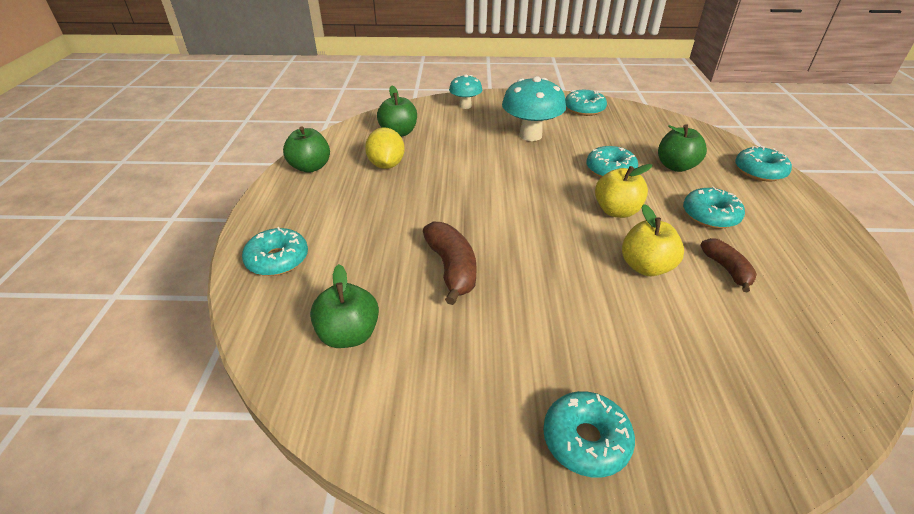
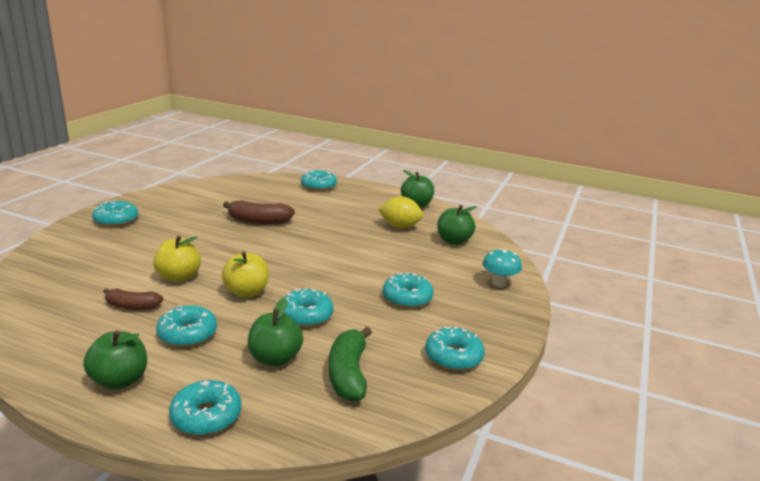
camera: 110 degrees right, 15 degrees down
(349, 335) = (242, 192): green apple -> green apple (120, 380)
(530, 135) = (407, 298): turquoise mushroom -> turquoise donut
(650, 137) = (348, 374): none -> green banana

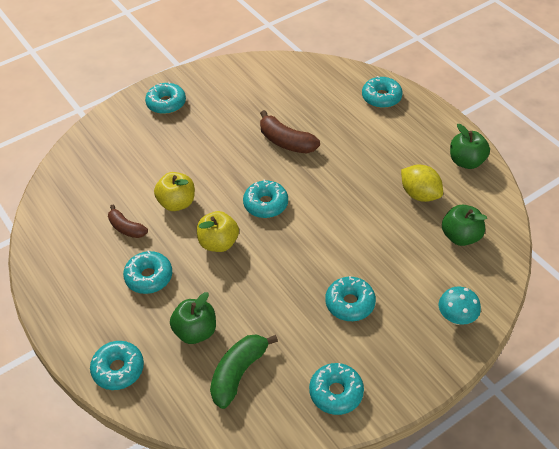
camera: 35 degrees right, 25 degrees up
(120, 380) = (82, 308): green apple -> none
(306, 315) = (248, 291): turquoise donut -> turquoise donut (265, 204)

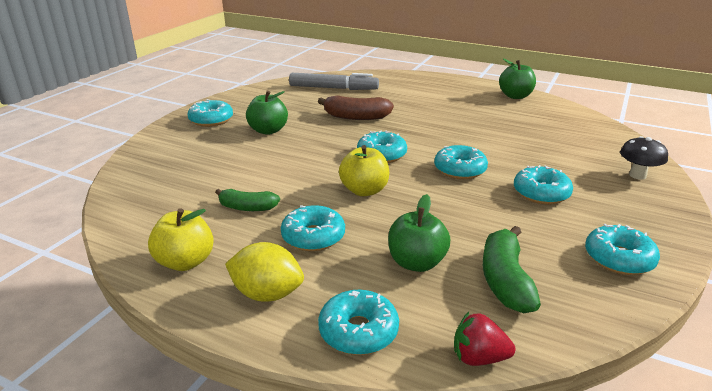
camera: 30 degrees left, 20 degrees down
(126, 228) = (247, 208): brown banana -> green banana
(168, 421) = (478, 358): none -> red strawberry
(177, 203) = (288, 176): yellow apple -> yellow apple (185, 262)
(301, 87) = (333, 88): none -> grey marker
(381, 97) = (407, 81): turquoise donut -> turquoise donut (460, 170)
(419, 194) = (505, 119): yellow lemon -> yellow lemon (267, 294)
(456, 318) = (637, 175): turquoise mushroom -> black mushroom
(460, 236) = (569, 131): green apple -> green apple (268, 130)

